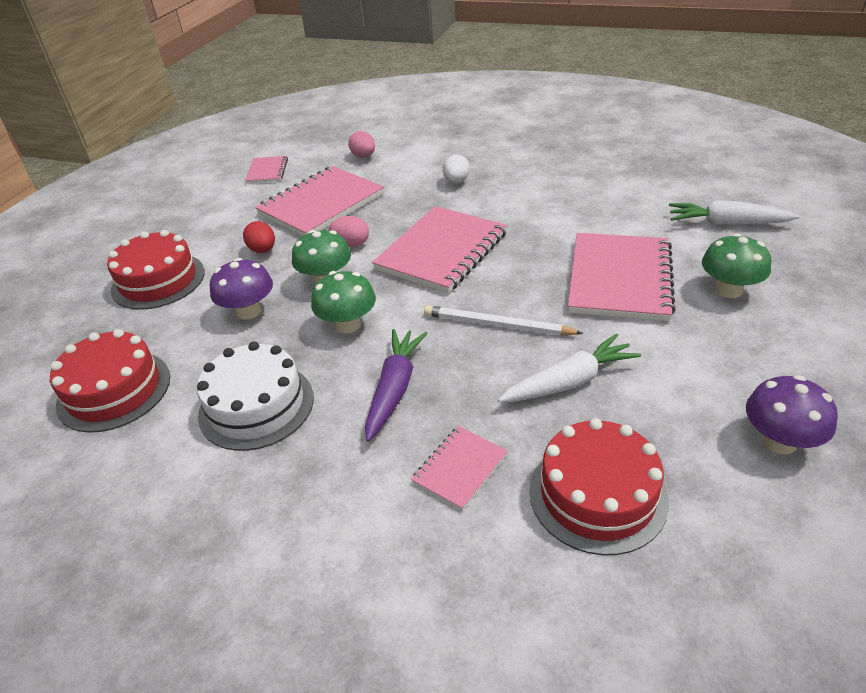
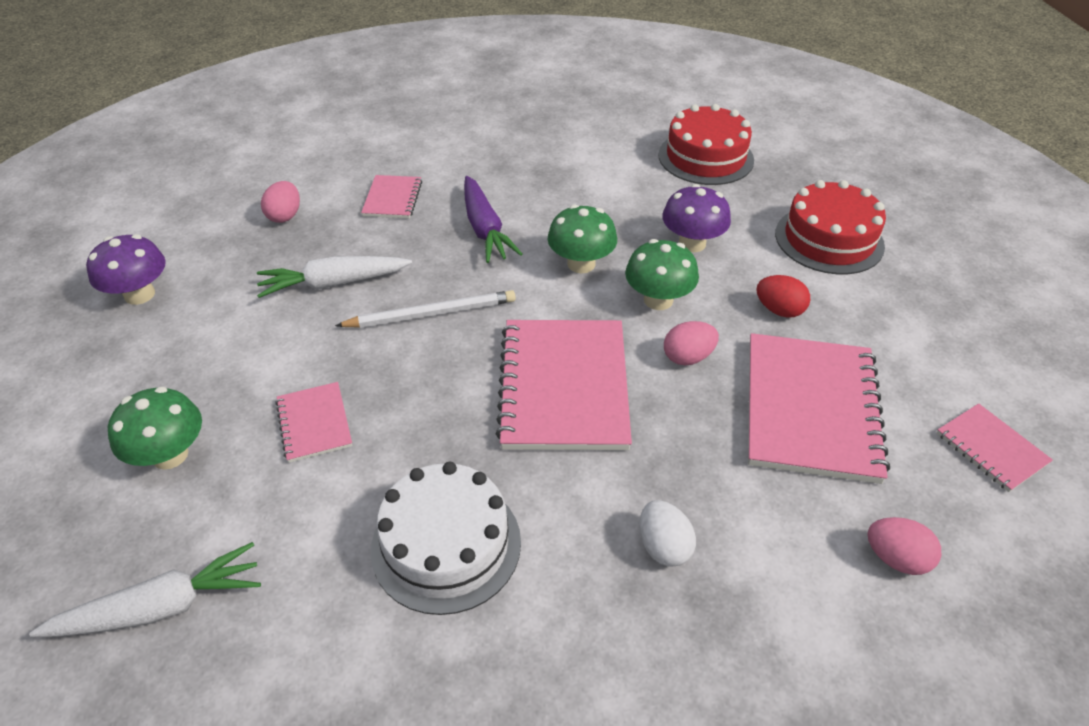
camera: 145 degrees right, 5 degrees up
(256, 406) = (583, 184): white cake -> white cake (446, 544)
(569, 381) = (333, 283): white carrot -> white carrot turned 45 degrees clockwise
(597, 494) = (285, 216): red cake -> pink egg
(620, 279) = (314, 423): pink notebook -> pink notebook, size x0.49

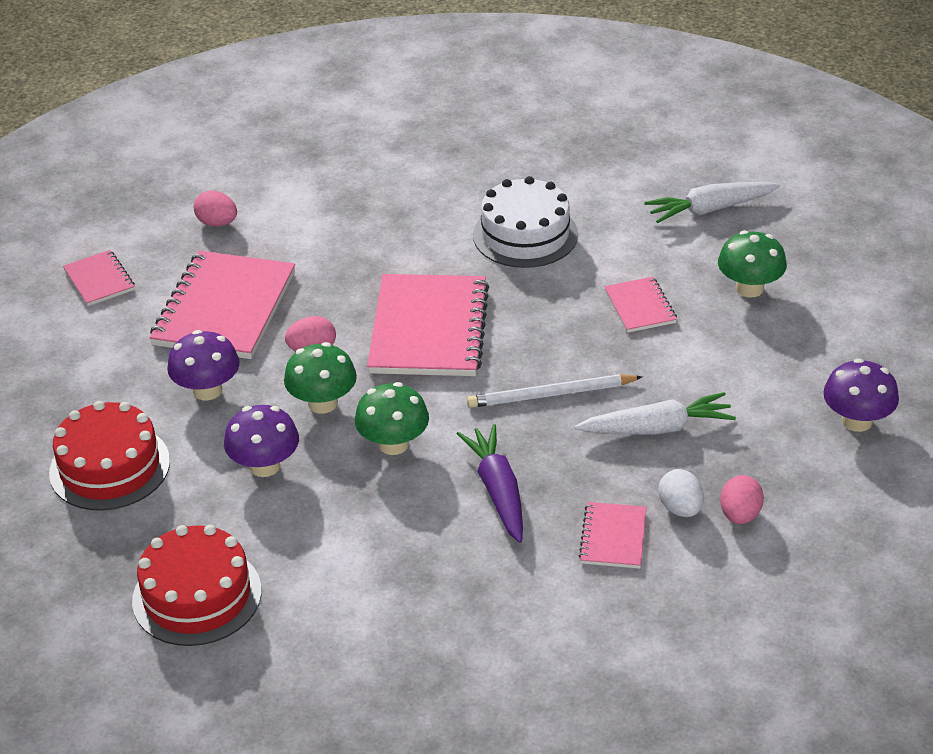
camera: 175 degrees left, 5 degrees down
(663, 546) = (373, 231): white egg -> white egg (680, 508)
(779, 310) = (207, 390): red egg -> purple mushroom

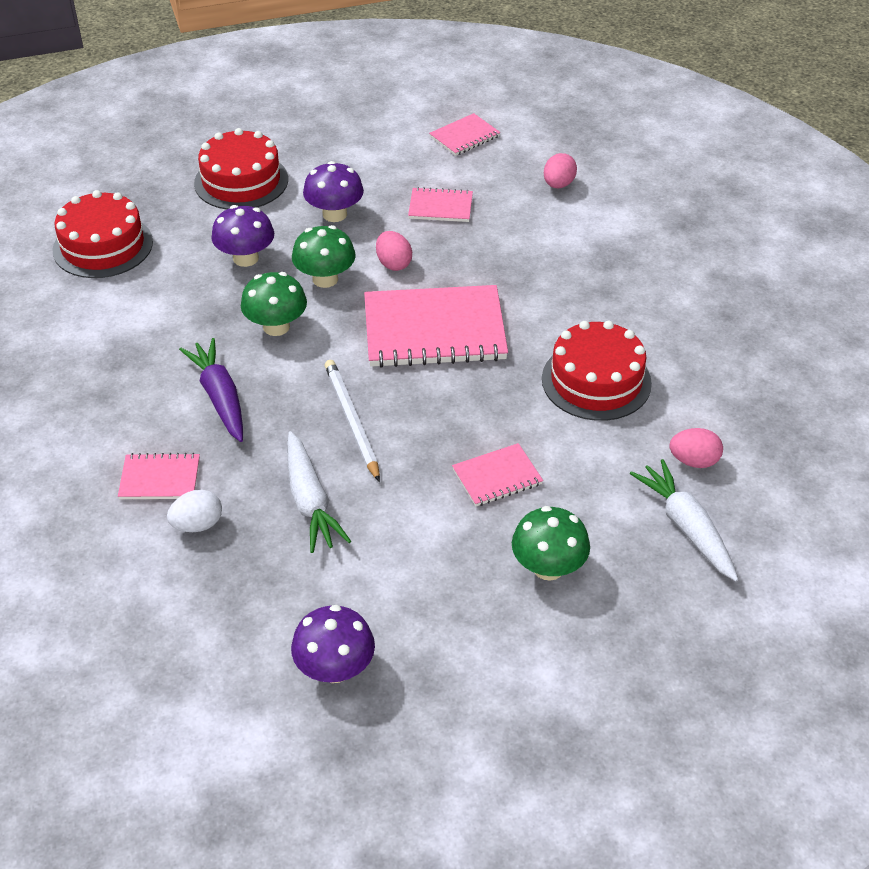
camera: 80 degrees right, 5 degrees up
(224, 309) = (440, 207): pink notebook -> pink notebook, size x0.49
(497, 490) = (219, 397): purple carrot -> purple carrot turned 90 degrees counterclockwise
(525, 235) = (596, 381): white cake -> red cake
(740, 515) = (188, 570): pink egg -> pink egg (694, 461)

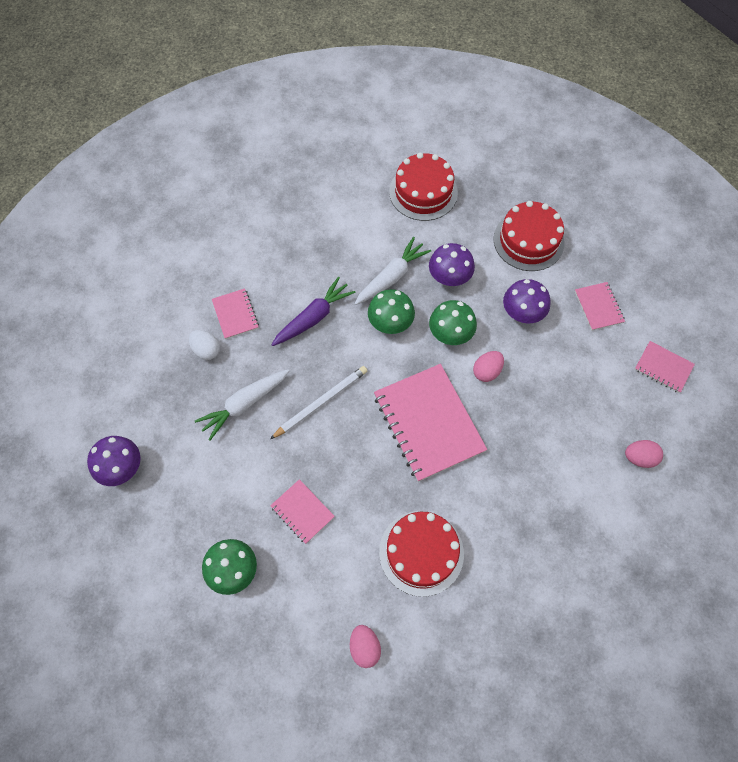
camera: 70 degrees right, 20 degrees up
(440, 207) = (566, 380): pink notebook -> pink notebook (598, 307)
(686, 527) = (298, 657): white carrot -> white carrot (391, 277)

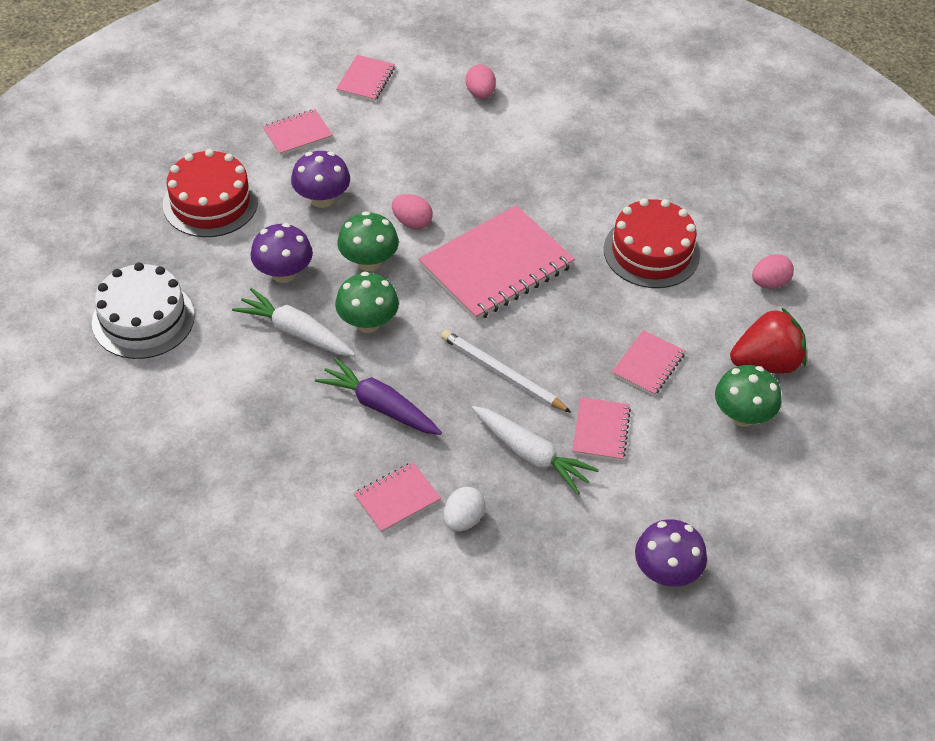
camera: 105 degrees left, 15 degrees down
(251, 458) = (601, 430): none -> pink notebook
(279, 610) = (766, 363): none -> red strawberry
(423, 192) = (143, 319): red cake -> white cake

